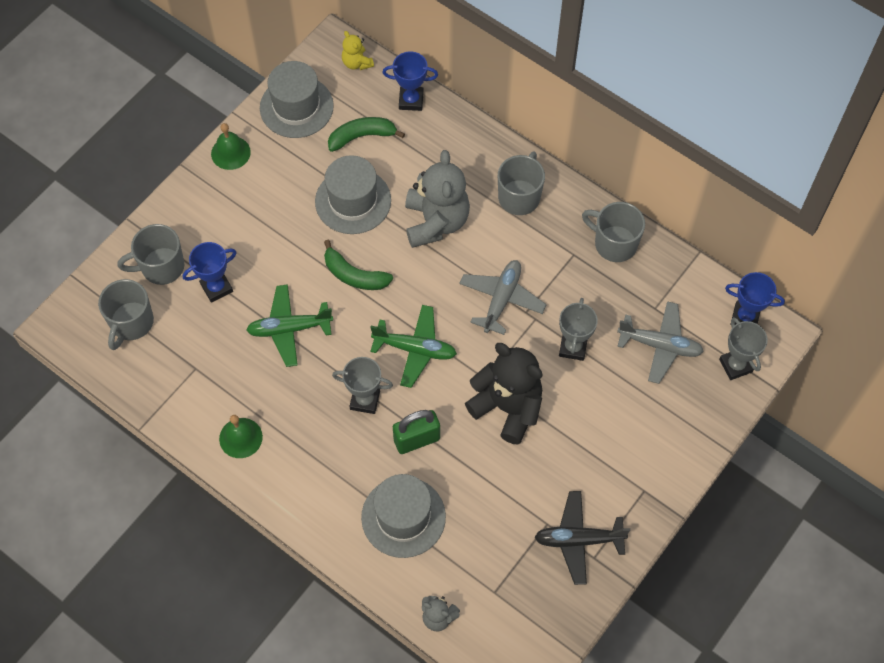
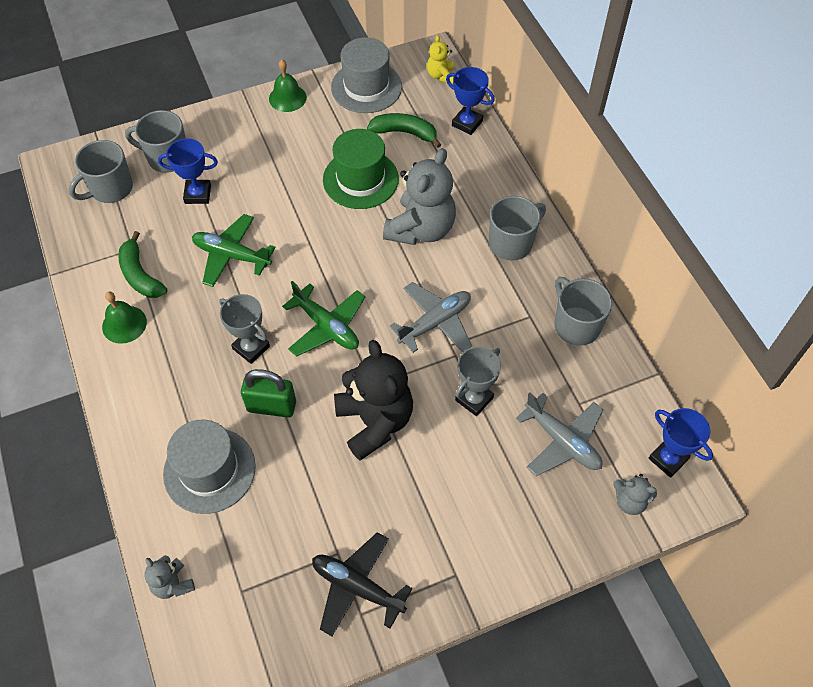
camera: 30 degrees right, 5 degrees down
(353, 201) = (360, 179): grey hat -> green hat
(354, 275) = (318, 239): green banana -> green banana (140, 275)
(735, 365) = (629, 501): grey trophy -> grey teddy bear

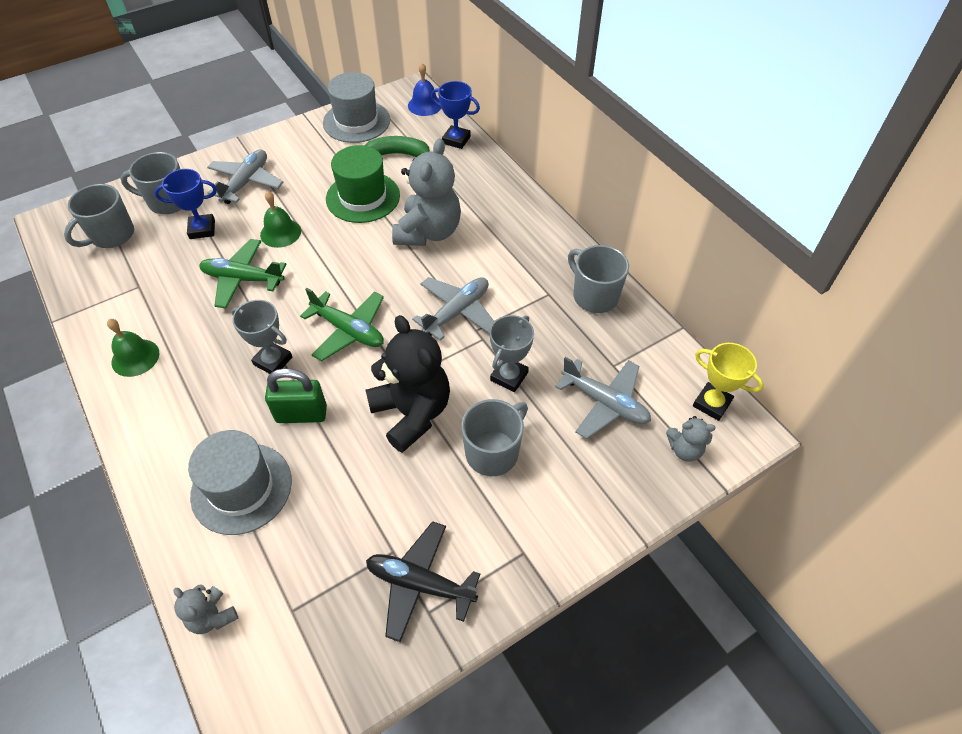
camera: 10 degrees left, 5 degrees down
(140, 275) = (149, 309): green banana -> none
(246, 146) = (246, 182): none -> grey plane
(287, 98) = (282, 138): green bell -> green bell (280, 233)
(441, 76) = (425, 105): yellow teddy bear -> blue bell
(512, 243) = (518, 233): grey mug -> grey mug (493, 452)
(668, 459) = (711, 404): blue trophy -> yellow trophy

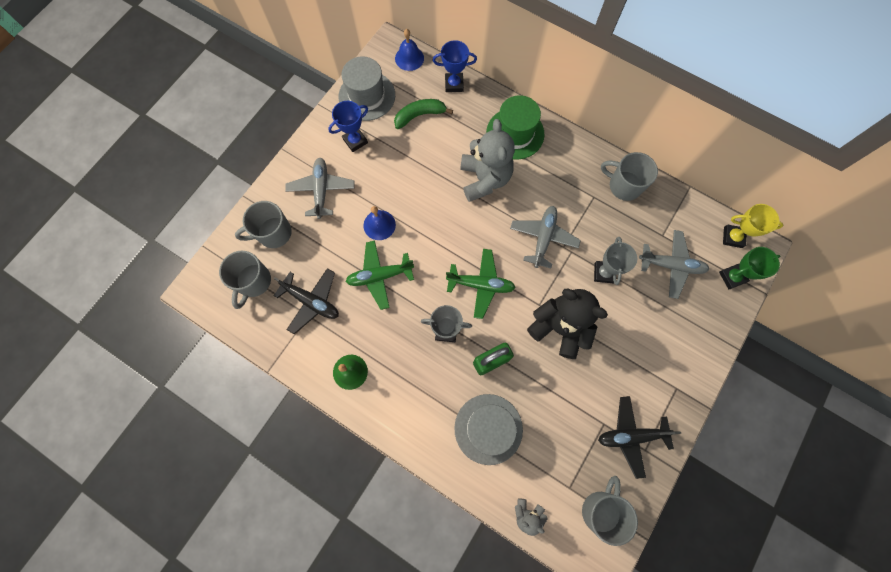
camera: 25 degrees left, 20 degrees up
(153, 275) = (311, 301): none -> black plane
(202, 229) = (319, 247): blue trophy -> blue trophy (355, 141)
(280, 233) = (379, 225): green bell -> blue bell
(363, 197) = (418, 167): green hat -> green hat (515, 133)
(493, 452) = (624, 331): grey mug -> grey mug (601, 510)
(684, 449) = (732, 277): grey teddy bear -> green trophy

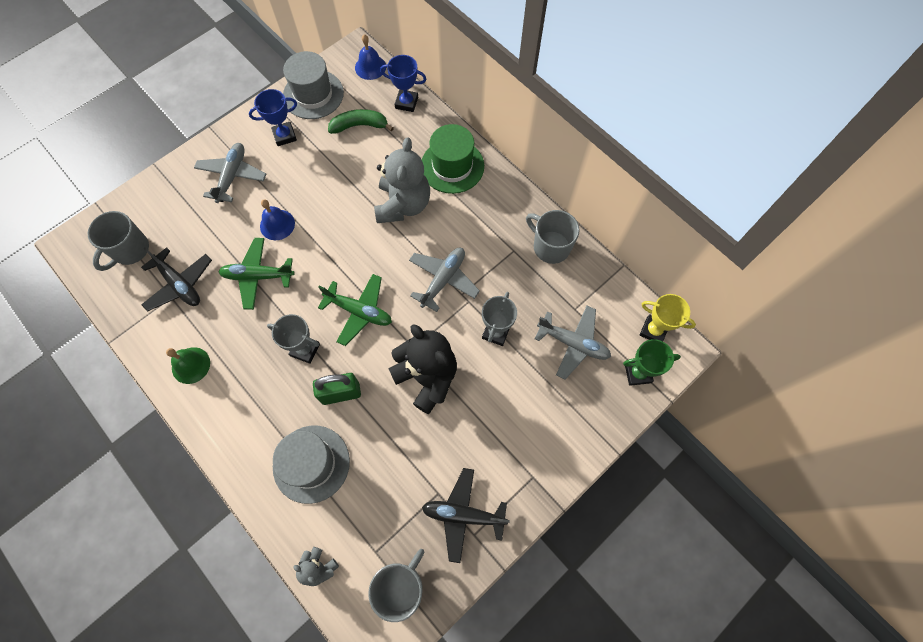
camera: 15 degrees right, 5 degrees down
(273, 233) = (168, 207): grey mug -> none

